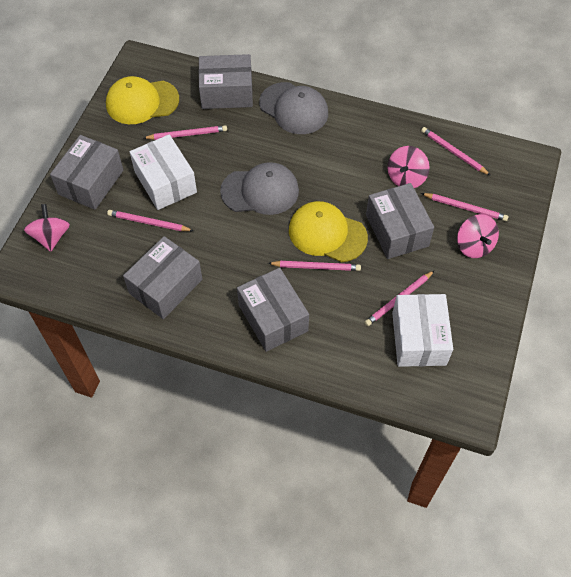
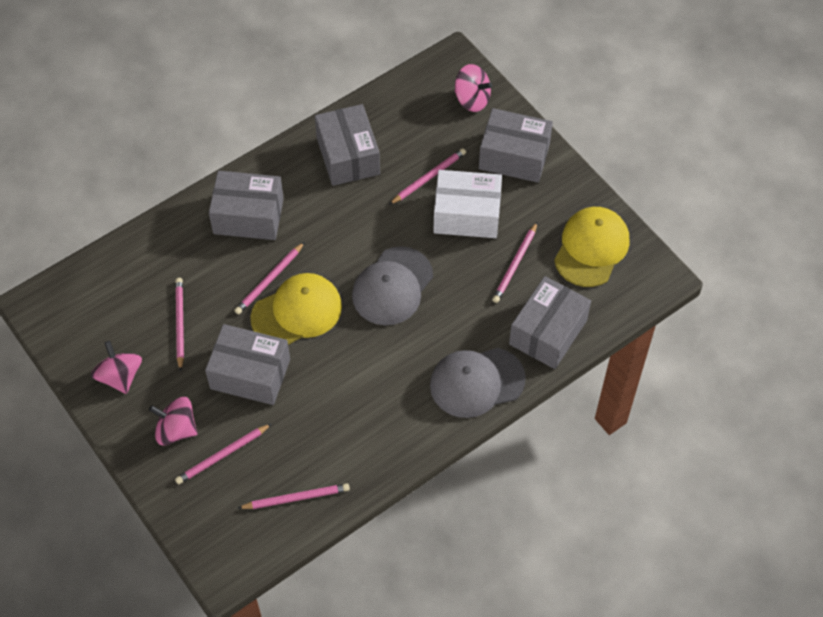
camera: 125 degrees right, 0 degrees up
(91, 182) = (514, 156): grey box -> grey box turned 45 degrees counterclockwise
(406, 177) = (303, 427): pink spinning top -> pink spinning top (120, 376)
(419, 338) = (131, 313): white box -> none

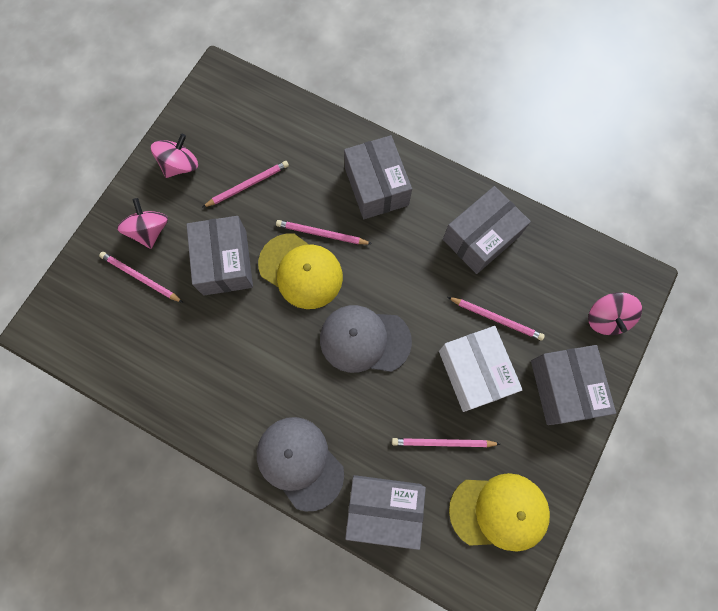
camera: 65 degrees right, 15 degrees up
(296, 498) = (124, 356): pink pencil -> none

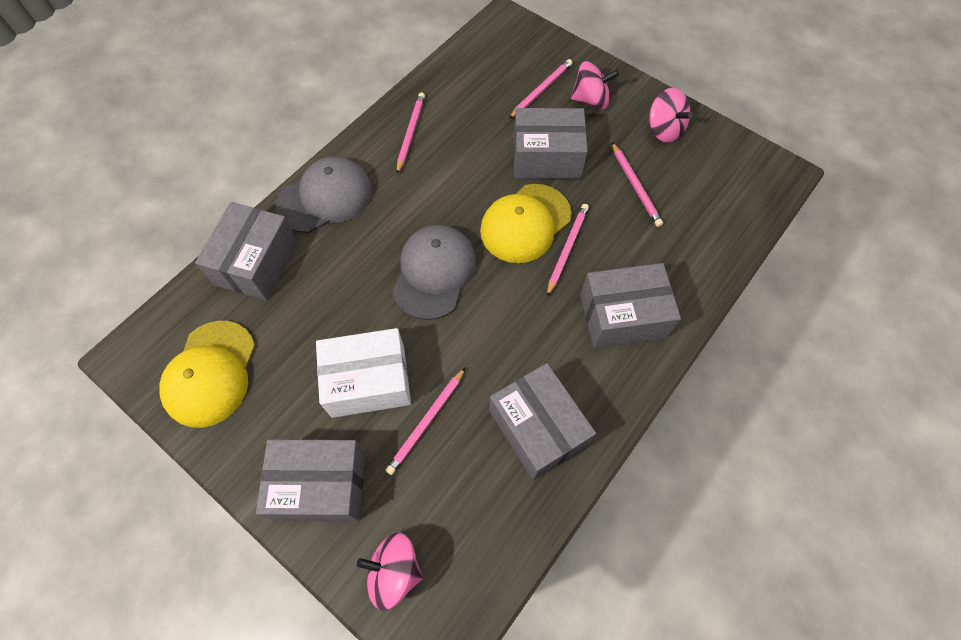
camera: 100 degrees right, 10 degrees down
(443, 443) = (301, 331): pink pencil -> pink pencil (410, 133)

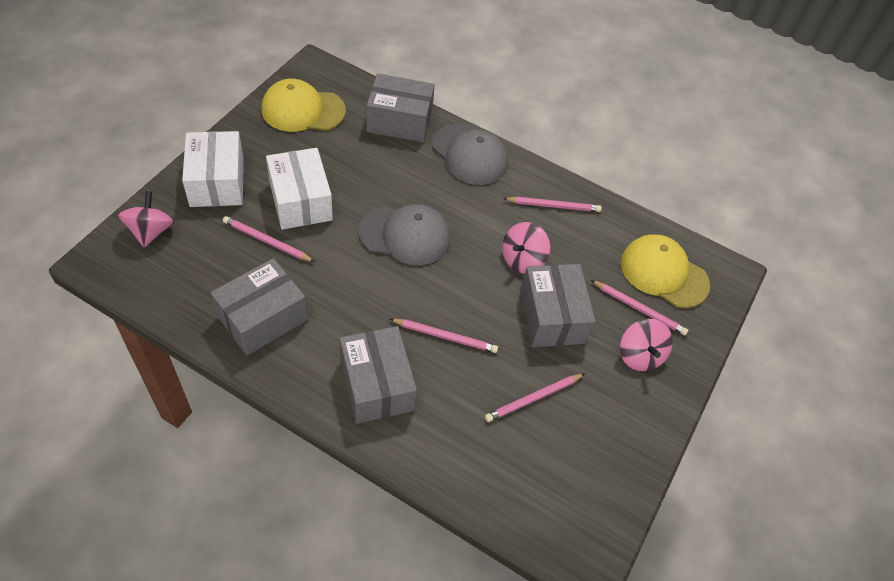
camera: 75 degrees right, 10 degrees down
(320, 485) = (217, 182): grey box -> white box
(525, 223) = (469, 301): yellow cap -> yellow cap (663, 273)
(664, 130) = (618, 429): pink spinning top -> pink spinning top (522, 260)

